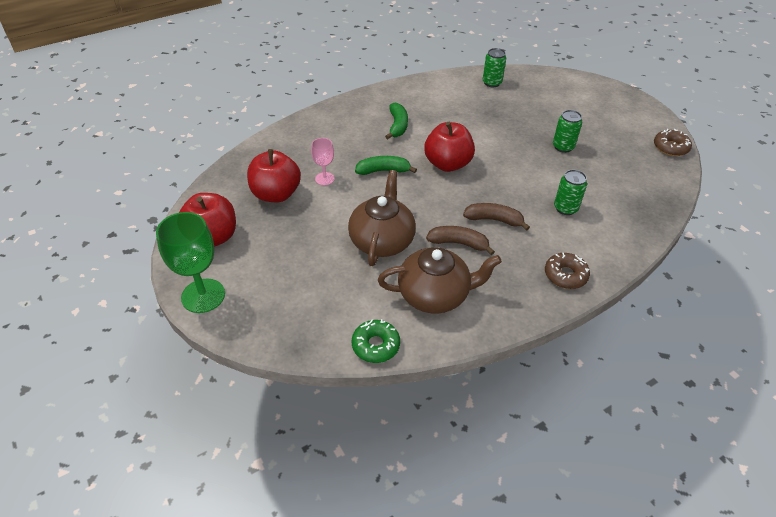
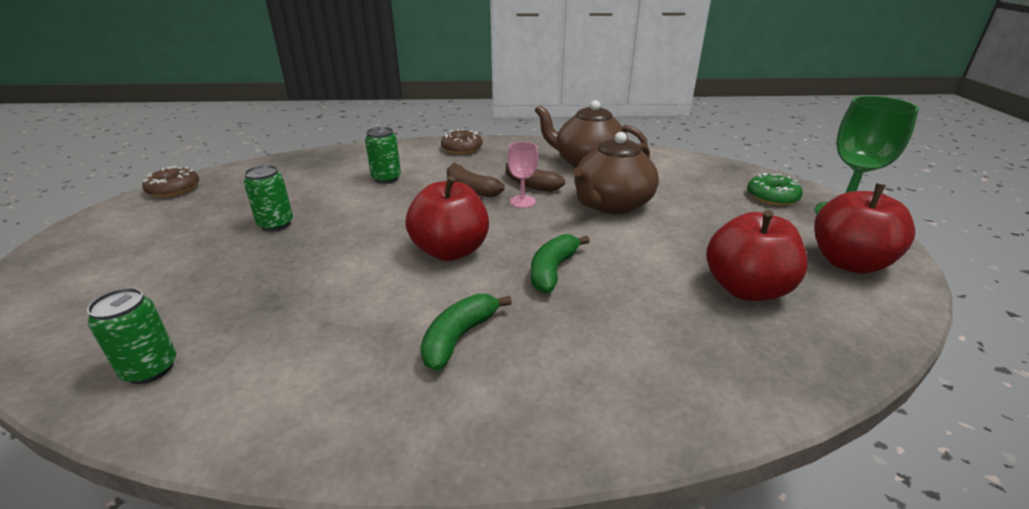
camera: 150 degrees left, 15 degrees down
(324, 179) = (655, 287): pink goblet -> pink goblet (522, 201)
(375, 345) = (660, 154): green donut -> green donut (772, 197)
(383, 171) = (552, 270): green banana -> green banana turned 90 degrees clockwise

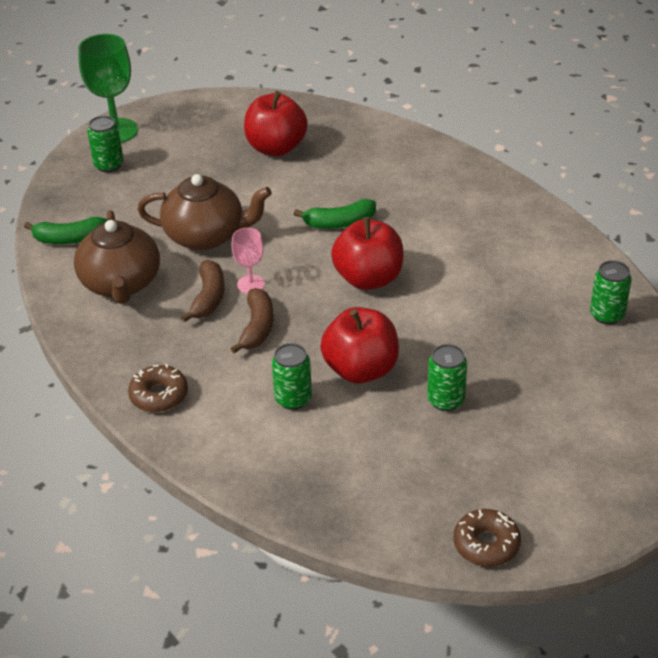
camera: 125 degrees left, 10 degrees up
(459, 337) = (445, 225): green banana -> green banana (69, 239)
(772, 197) = (109, 165): green donut -> green can
(848, 262) = (198, 120): red apple -> red apple (361, 369)

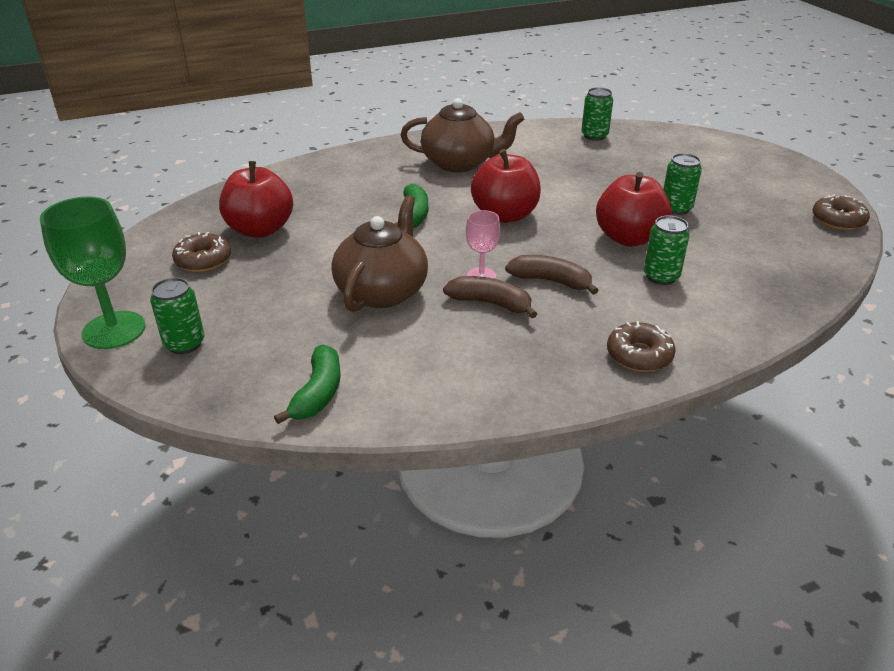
camera: 75 degrees left, 5 degrees down
(121, 284) = (435, 360): brown teapot -> brown teapot (460, 163)
(218, 136) = (203, 260): none -> brown donut

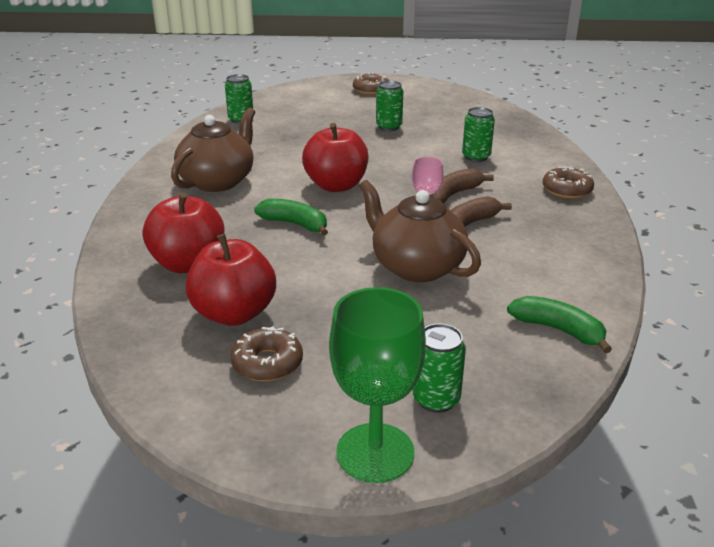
camera: 65 degrees left, 5 degrees down
(629, 238) = (415, 152): red apple -> red apple (188, 264)
(838, 220) = (448, 91): brown donut -> brown donut (371, 90)

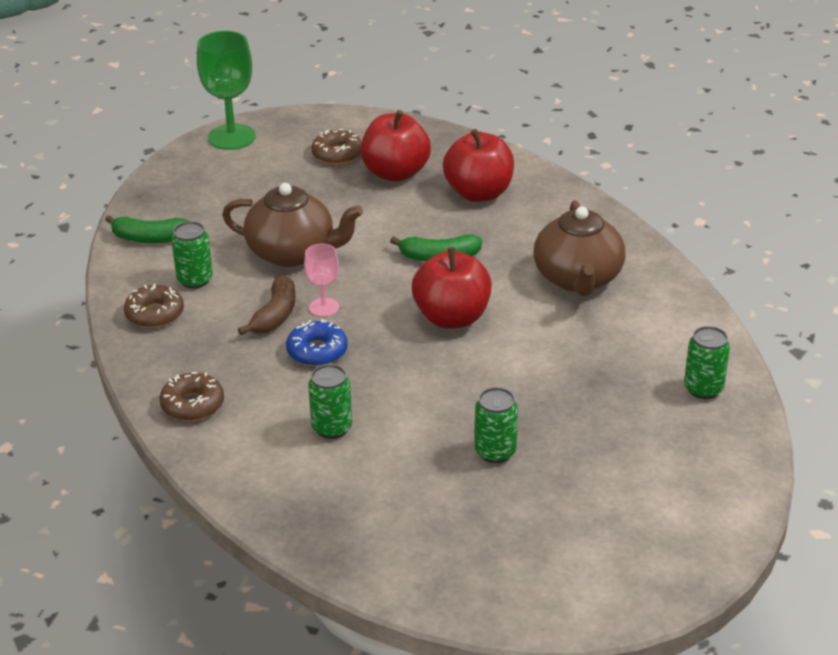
camera: 150 degrees right, 5 degrees up
(371, 90) = (620, 551): brown donut -> brown donut (155, 314)
(436, 399) = (213, 170): green can -> green can (195, 280)
(454, 194) = (317, 351): brown banana -> blue donut

